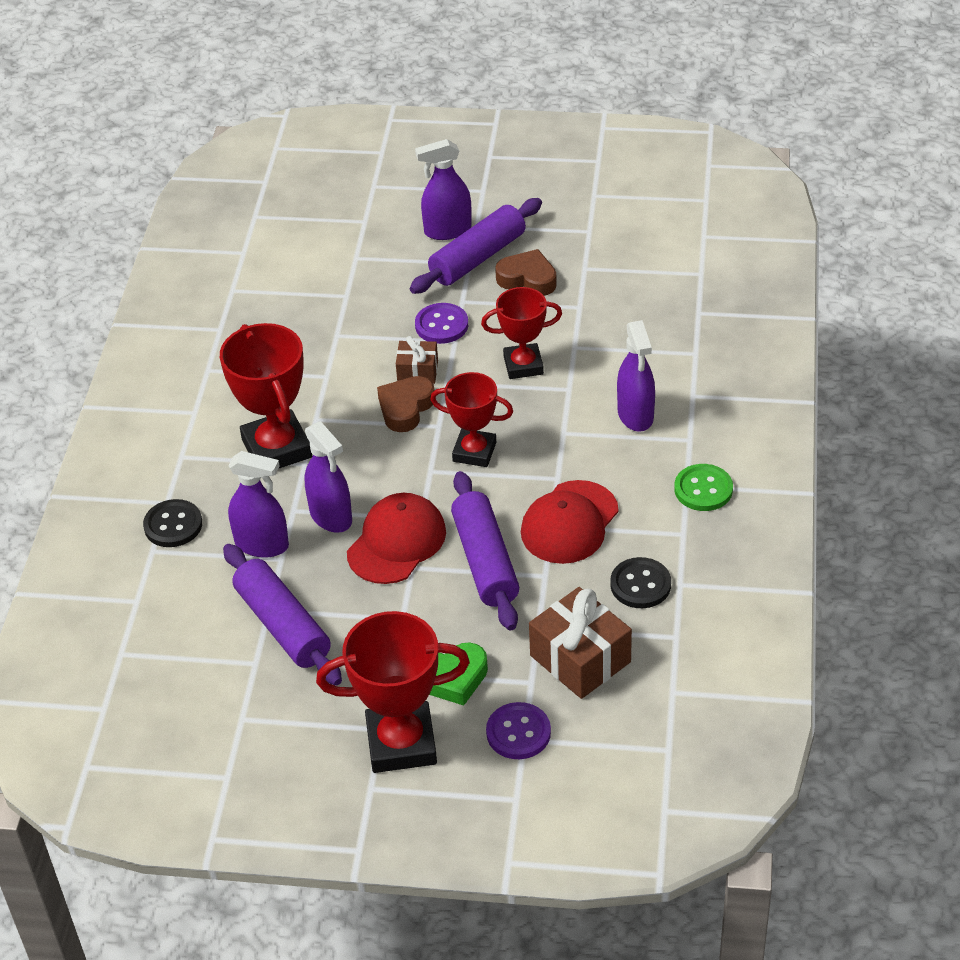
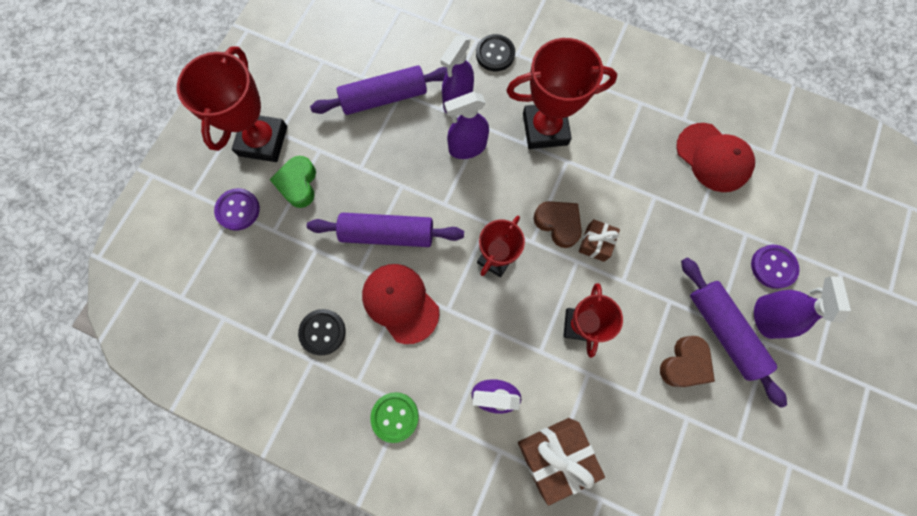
camera: 105 degrees right, 30 degrees up
(396, 542) = (427, 182): red cap -> red cap (713, 157)
(441, 325) = (644, 276): purple button -> purple button (773, 267)
(580, 659) = (277, 267): brown gift -> brown gift (554, 455)

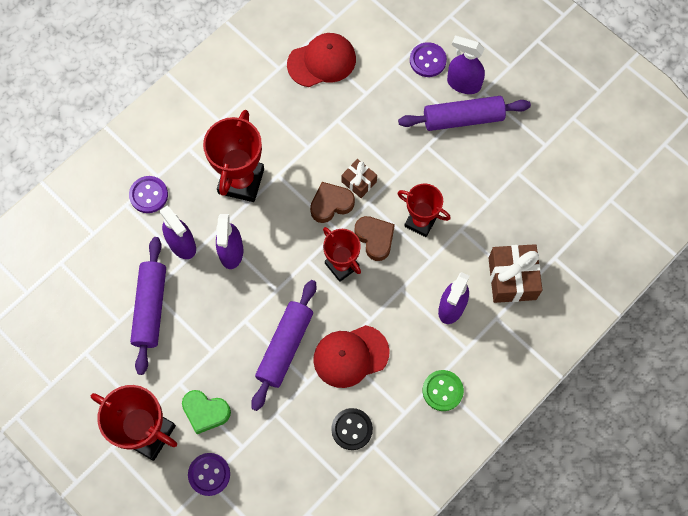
camera: 70 degrees left, 5 degrees down
(495, 54) = (148, 195): black button -> purple button
(684, 364) = (478, 157): brown heart -> brown heart (375, 238)

